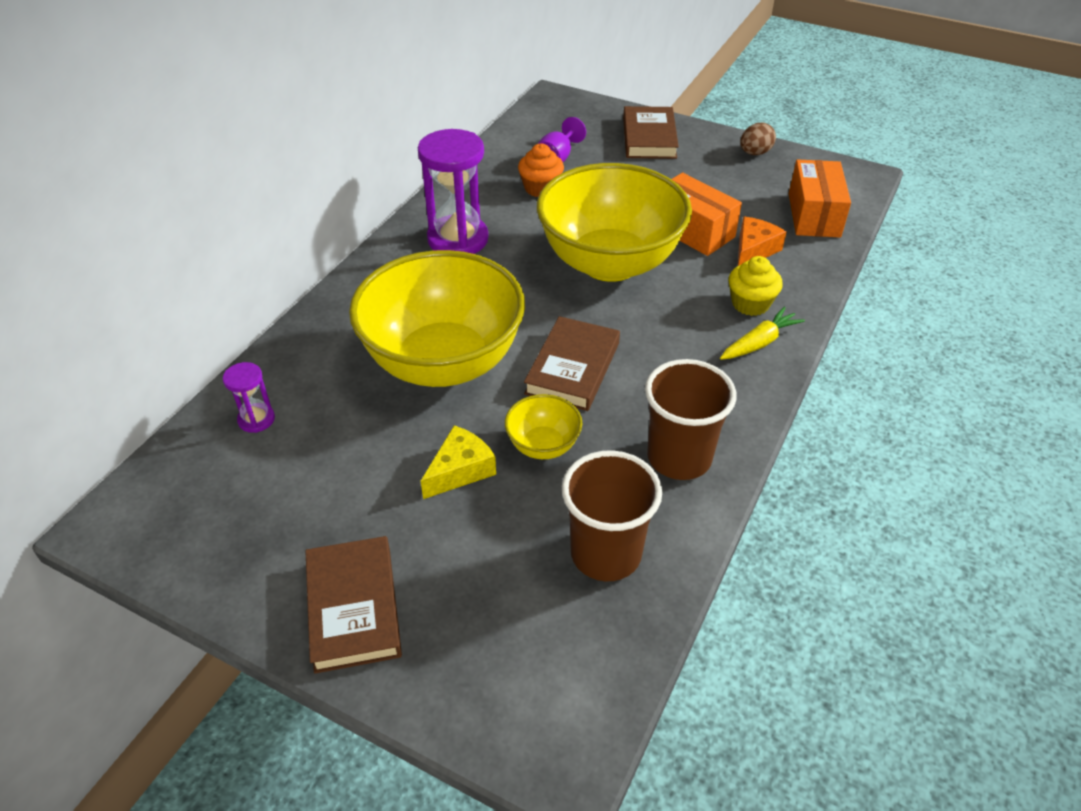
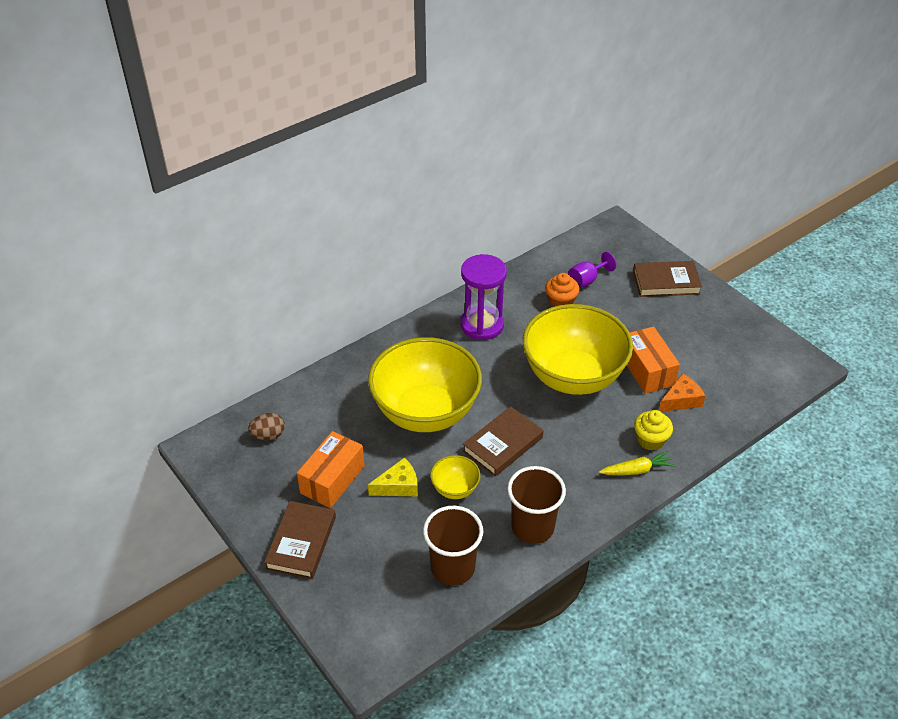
camera: 25 degrees right, 0 degrees up
(256, 419) = (300, 411): purple hourglass -> none
(649, 138) = (666, 282): brown book -> brown book turned 60 degrees clockwise
(754, 153) = (738, 320): brown egg -> brown egg (268, 435)
(814, 215) = (747, 386): orange box -> orange box (332, 479)

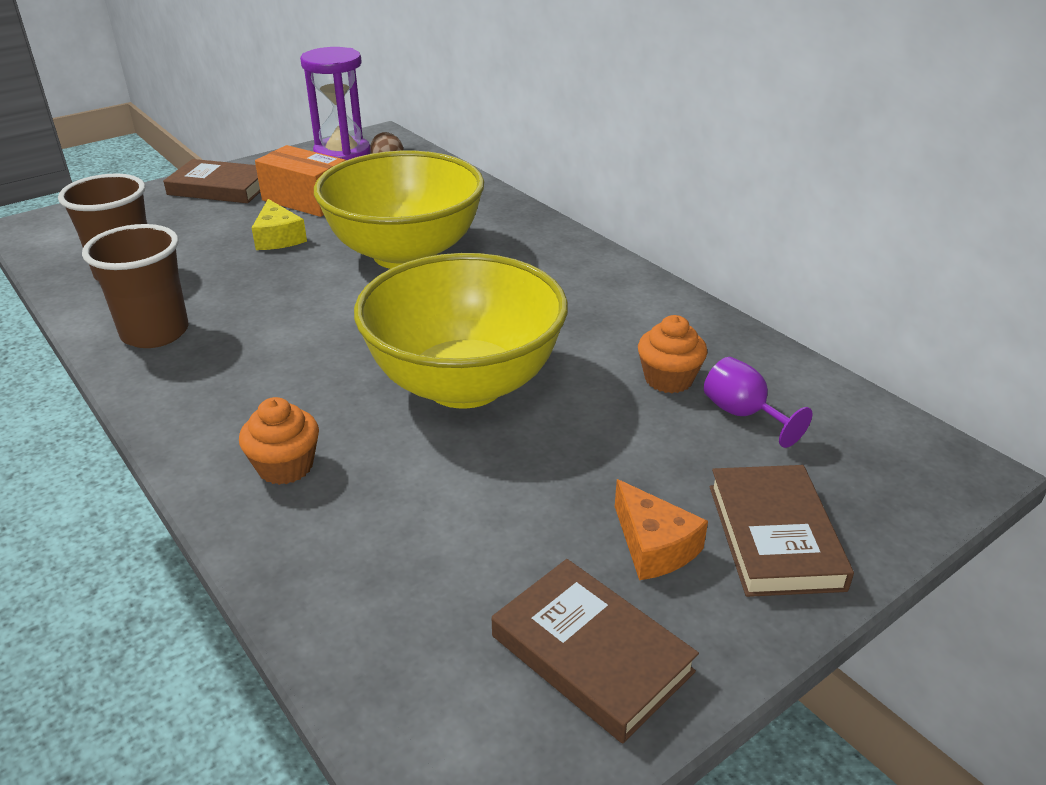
camera: 90 degrees right, 10 degrees down
(455, 488) = (256, 275): yellow bowl -> none
(482, 325) = (592, 298): purple hourglass -> purple hourglass (342, 154)
(503, 444) = (325, 312): brown book -> brown book (591, 654)
(637, 470) = (219, 443): yellow carrot -> none
(647, 370) = (475, 478): orange box -> none
(650, 440) = (285, 466): yellow cupcake -> orange cupcake
(681, 400) = (381, 521): orange cheese -> orange cheese (654, 546)

